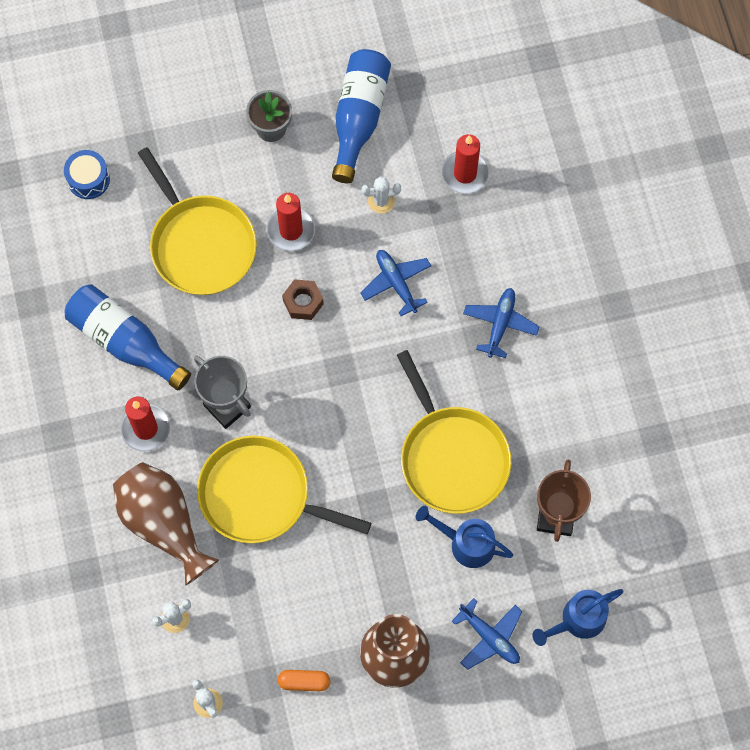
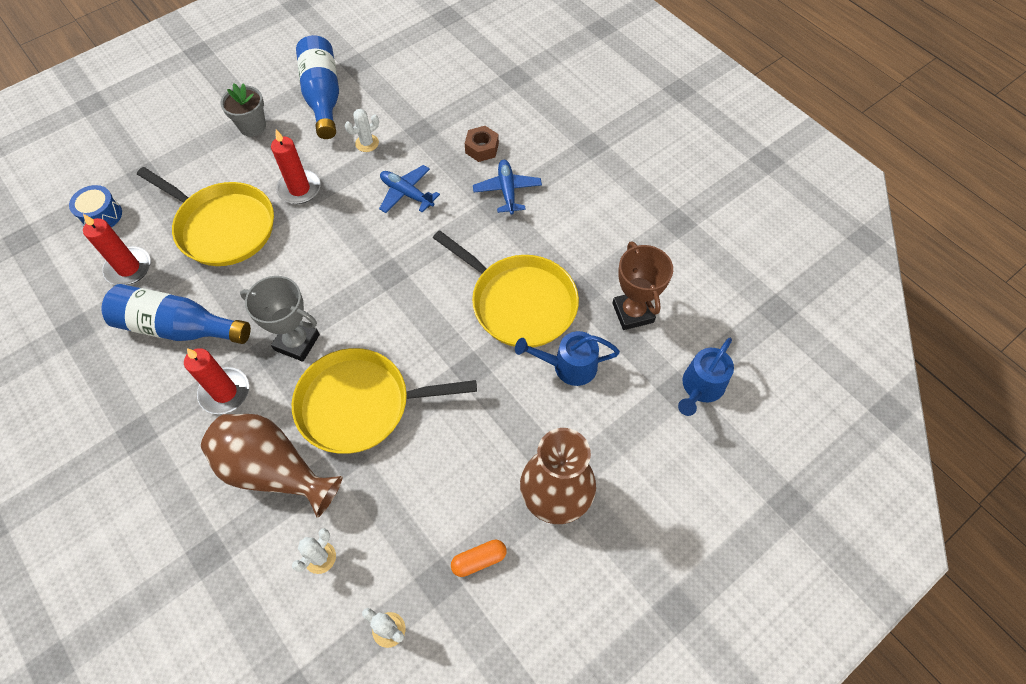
camera: 25 degrees left, 10 degrees down
(303, 302) = (332, 236): brown nut -> brown nut (482, 148)
(465, 173) = (426, 103): red candle -> red candle (128, 268)
(489, 637) = (632, 437): blue plane -> none

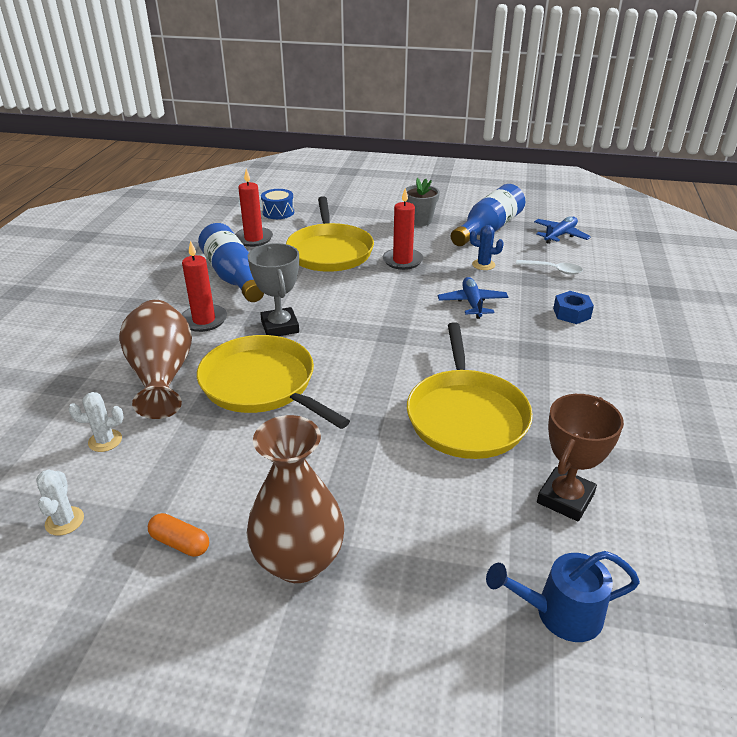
camera: 50 degrees right, 25 degrees down
(367, 143) = (483, 265): white cactus -> blue cactus
(423, 109) = (553, 270): none -> white spoon
(482, 148) = (571, 313): brown nut -> blue nut
(507, 191) = (557, 347): blue plane -> blue plane (560, 235)
(568, 366) = (446, 485): blue watering can -> none

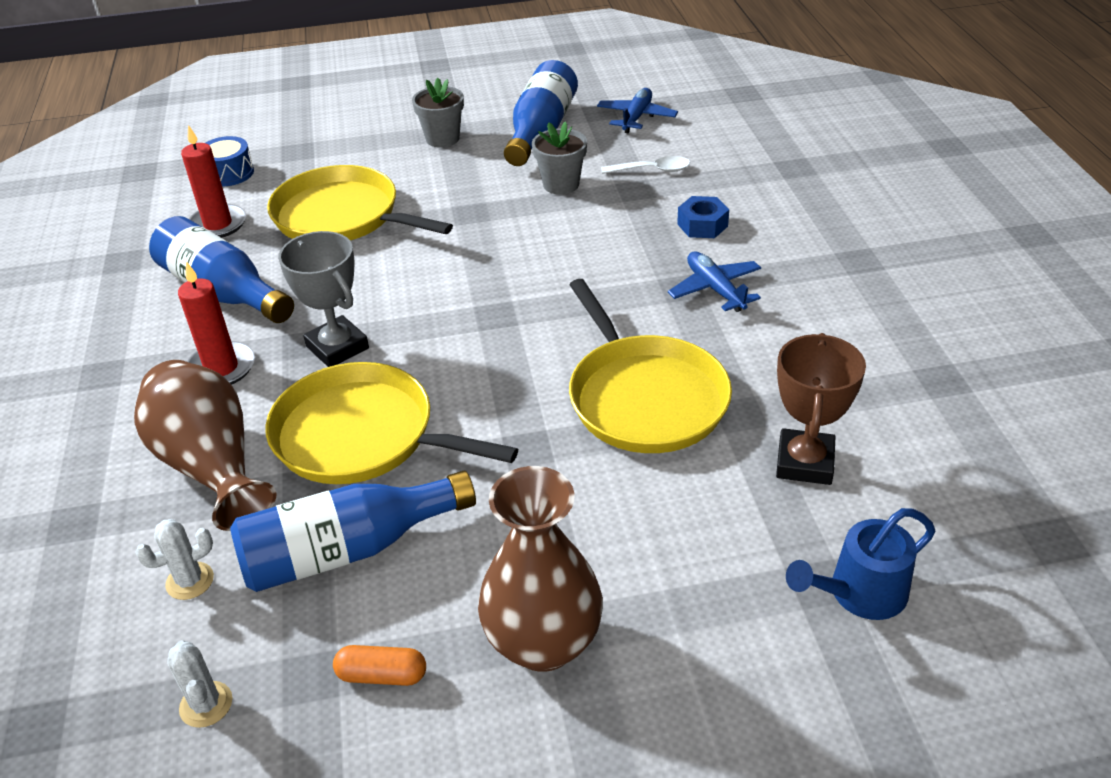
camera: 20 degrees left, 5 degrees up
(209, 453) = (348, 550): none -> blue bottle
(330, 251) = (342, 216): yellow pan -> yellow pan turned 150 degrees clockwise
(402, 261) = (451, 206): red candle -> none
(472, 303) = (575, 244): blue plane -> blue plane (715, 289)
(483, 265) = (561, 184): blue cactus -> grey flower pot

